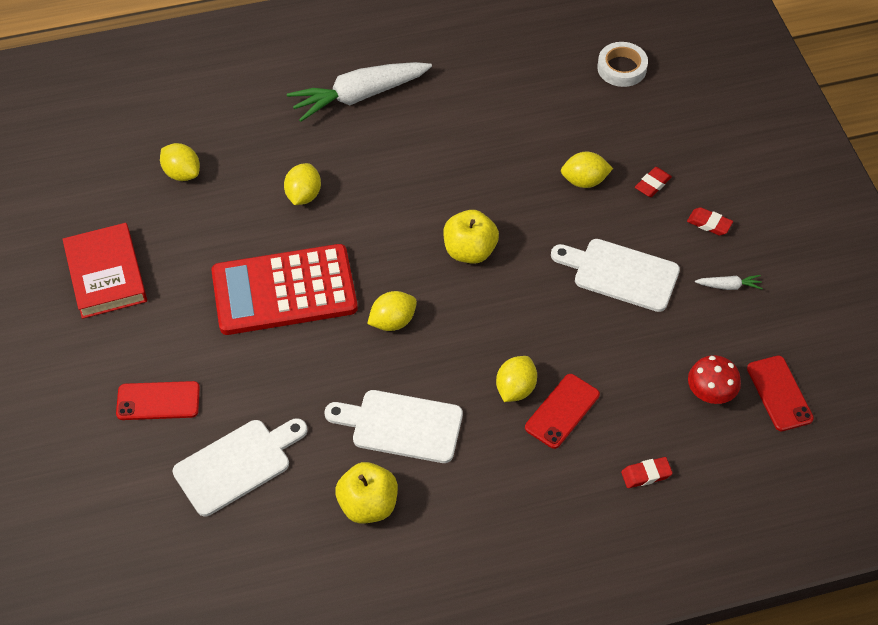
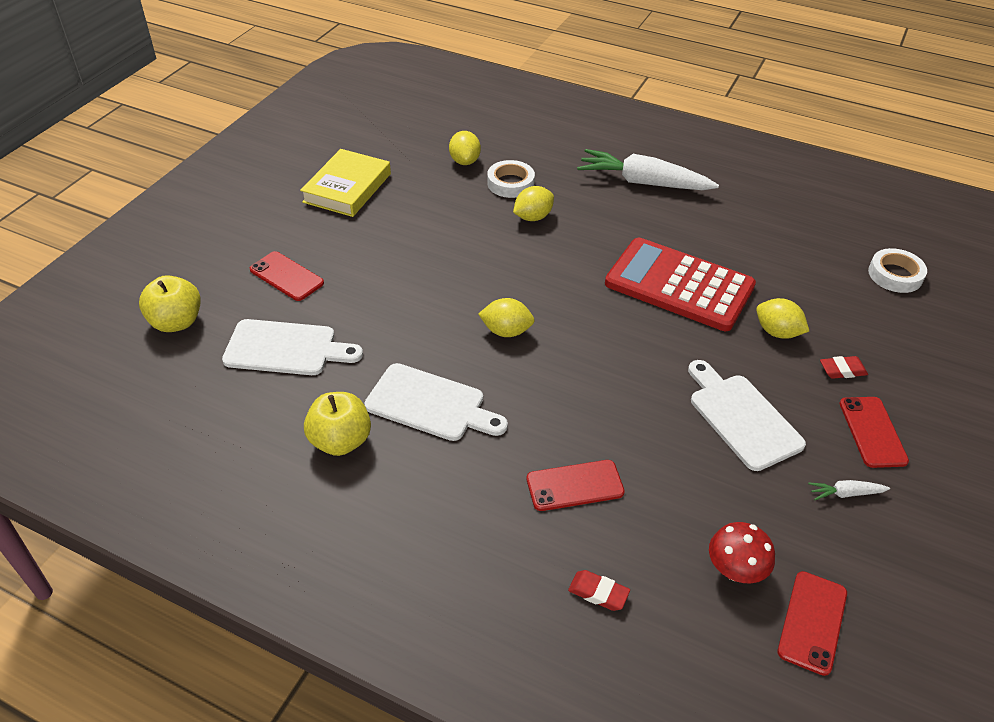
camera: 40 degrees right, 10 degrees down
(106, 274) = (347, 188): red book -> yellow book
(248, 171) = (510, 183): none -> white tape
(284, 291) = (450, 264): red calculator -> red calculator (679, 285)
(401, 425) = (430, 404): white cutting board -> white cutting board turned 150 degrees clockwise
(470, 251) = (622, 322): yellow apple -> yellow apple (176, 322)
(515, 389) = (552, 441): yellow lemon -> none
(709, 224) = (872, 432): red eraser -> red phone
(729, 286) = (845, 493): white carrot -> white carrot turned 135 degrees clockwise

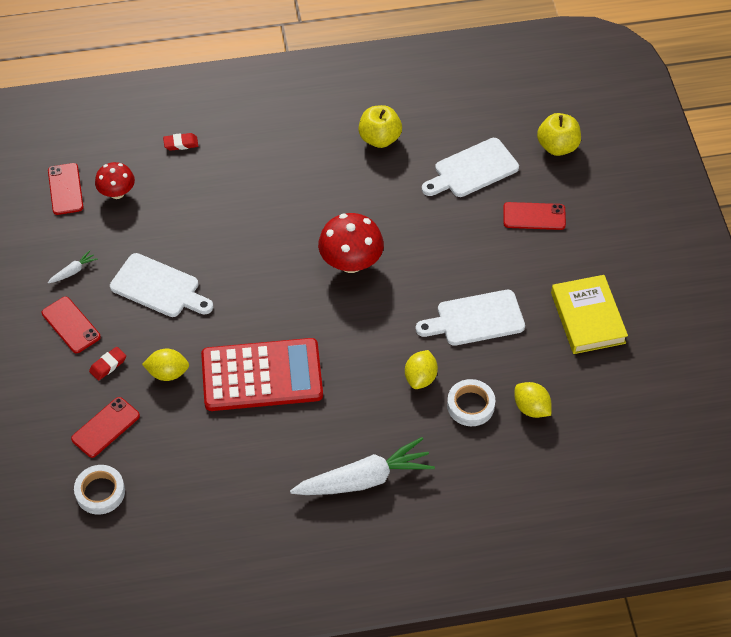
camera: 145 degrees right, 10 degrees up
(430, 404) = (351, 187): white cutting board -> white cutting board (475, 319)
(506, 331) = (351, 262): yellow lemon -> red mushroom
(575, 485) = (231, 188): red phone -> red phone (105, 427)

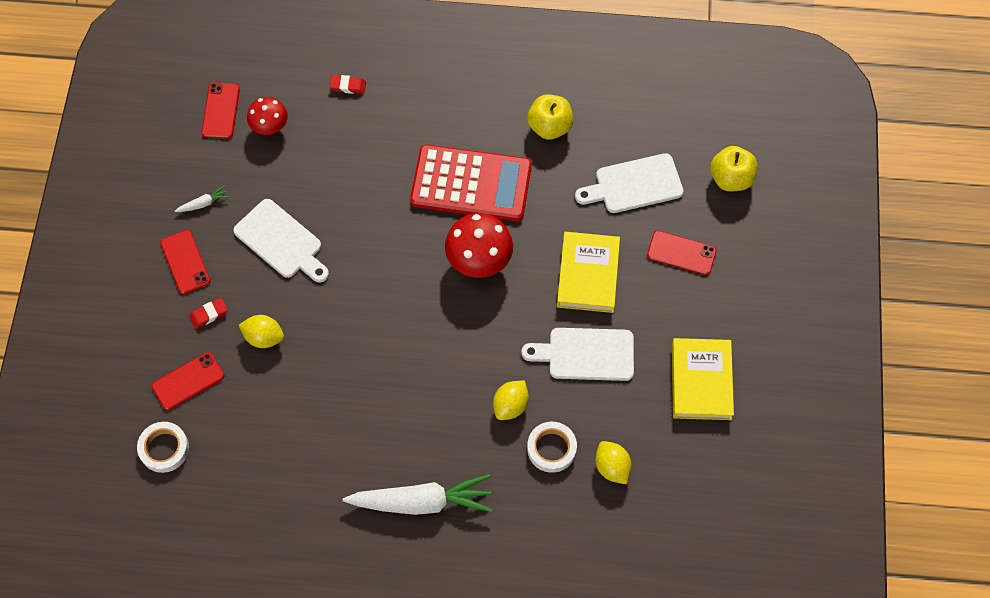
camera: 15 degrees right, 10 degrees up
(262, 375) = (354, 363): red calculator -> red calculator (471, 184)
(455, 252) = (588, 275): none -> yellow book

